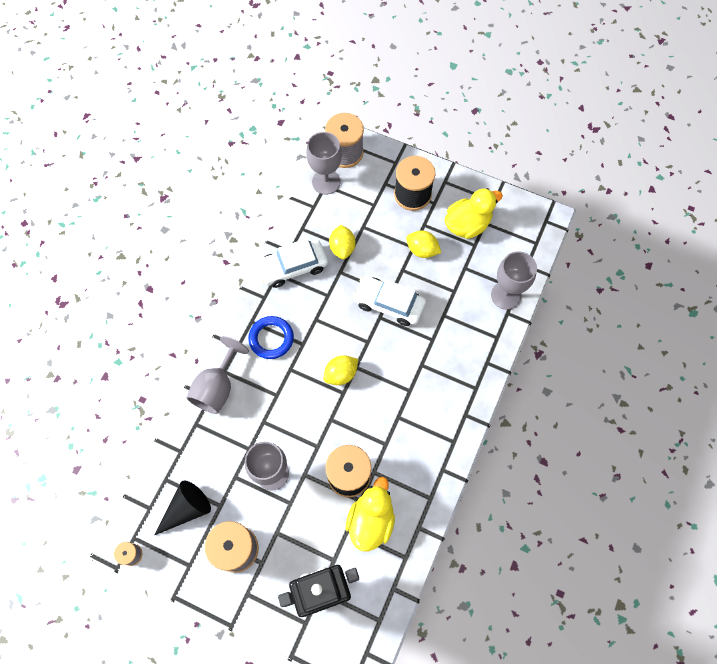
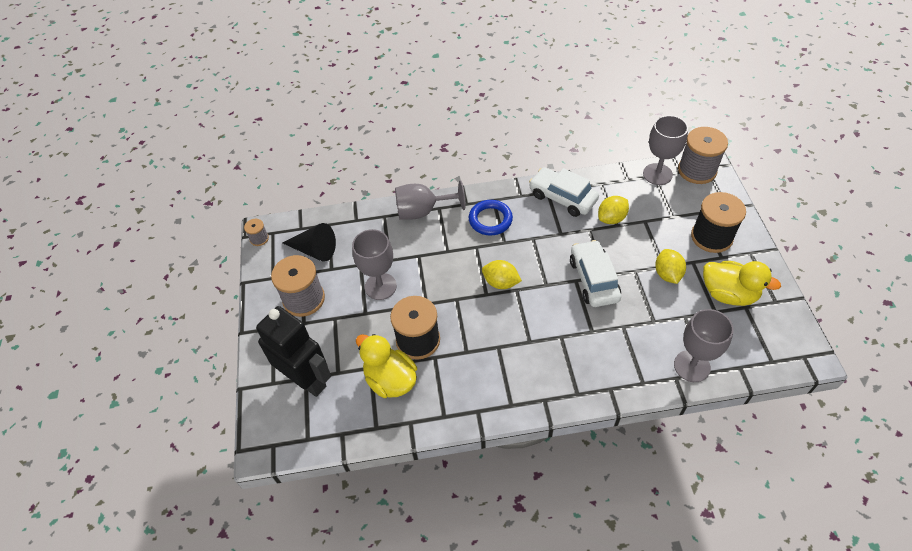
camera: 60 degrees right, 15 degrees down
(371, 520) = (390, 380): yellow duck -> yellow duck turned 120 degrees counterclockwise

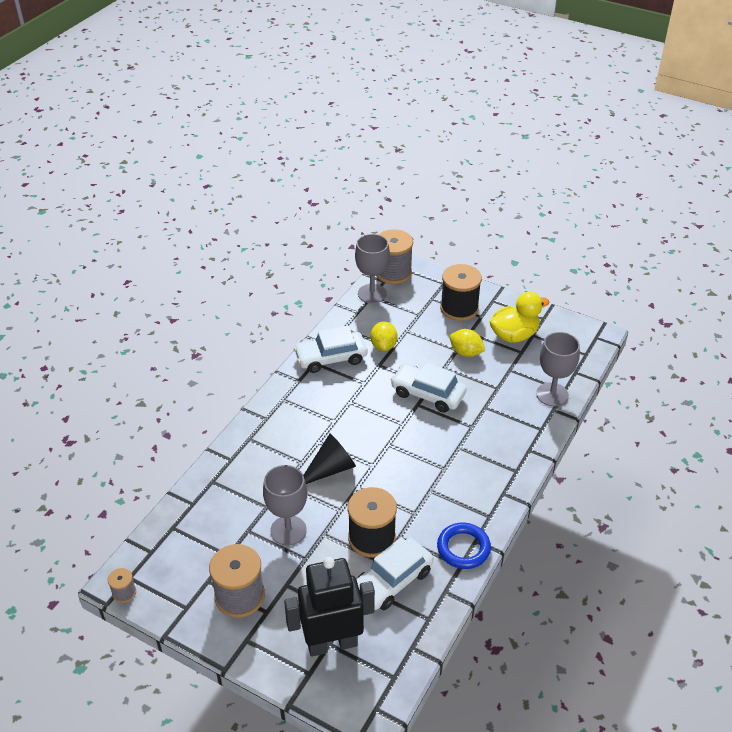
camera: 55 degrees left, 10 degrees down
(314, 250) = (191, 555): black cone -> black cone (330, 469)
(390, 380) = (392, 581): yellow duck -> white car
(423, 211) = (239, 451): grey goblet -> none
(490, 220) = (301, 414): blue ring -> blue ring (463, 548)
(501, 283) = (372, 449): yellow lemon -> none

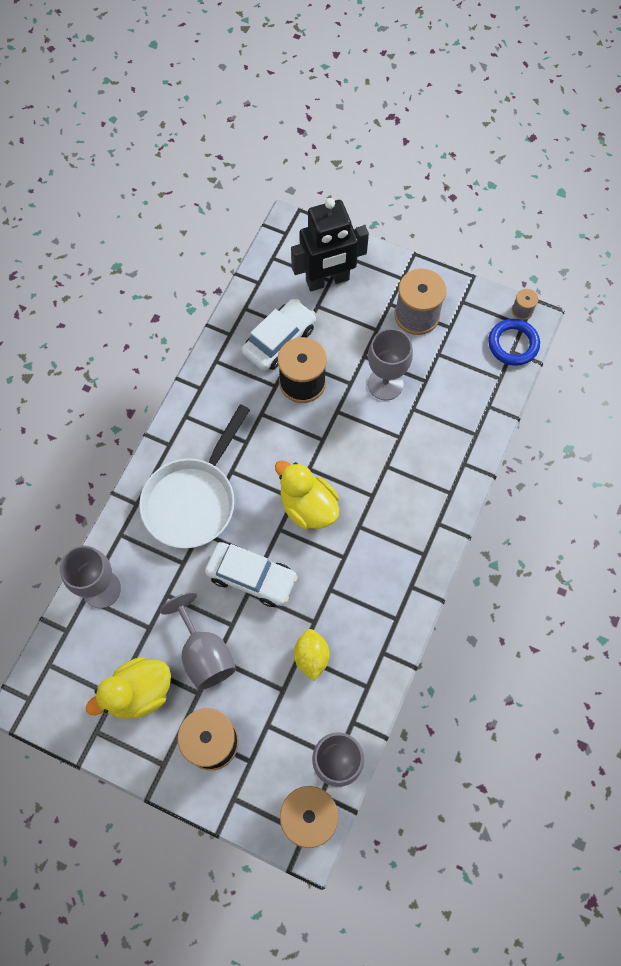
camera: 175 degrees right, 25 degrees up
(330, 469) = (354, 459): black cone -> none
(331, 358) = (376, 628): white car -> none
(376, 437) = (308, 507): none -> yellow duck
(463, 548) = (212, 378): blue ring -> blue ring (513, 344)
(466, 352) = (204, 653): yellow lemon -> grey goblet
(478, 449) = (193, 500): none -> white pan

